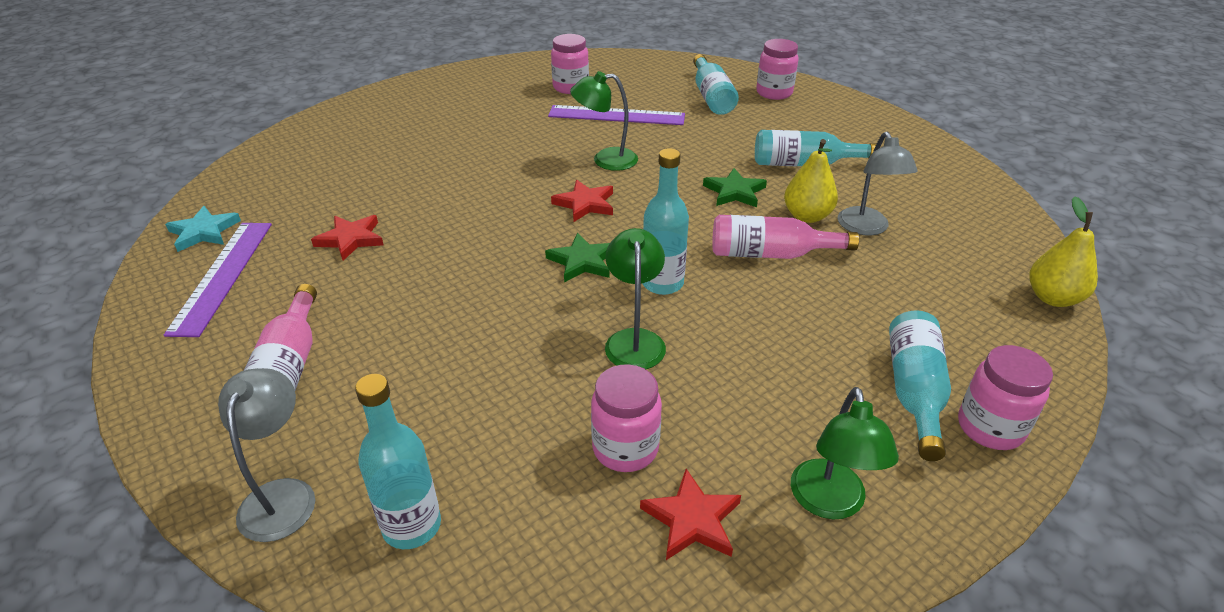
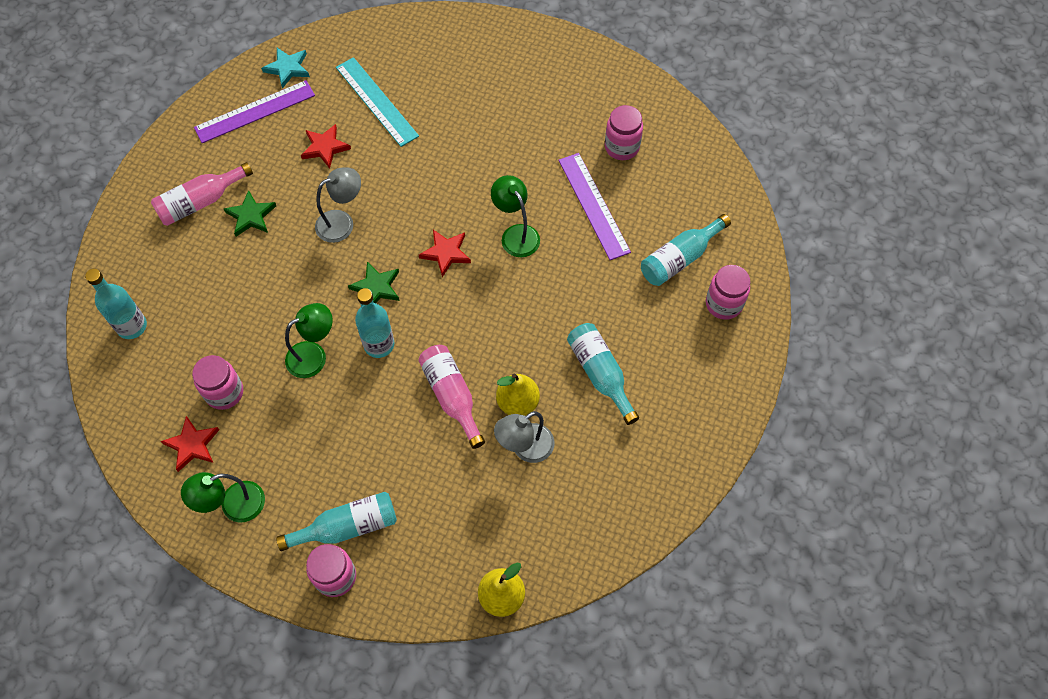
camera: 60 degrees right, 25 degrees up
(282, 495) = (123, 262): grey lamp -> grey lamp (342, 222)
(342, 188) = (376, 101): none -> turquoise ruler
(734, 192) = (523, 341): green star -> green star (251, 216)

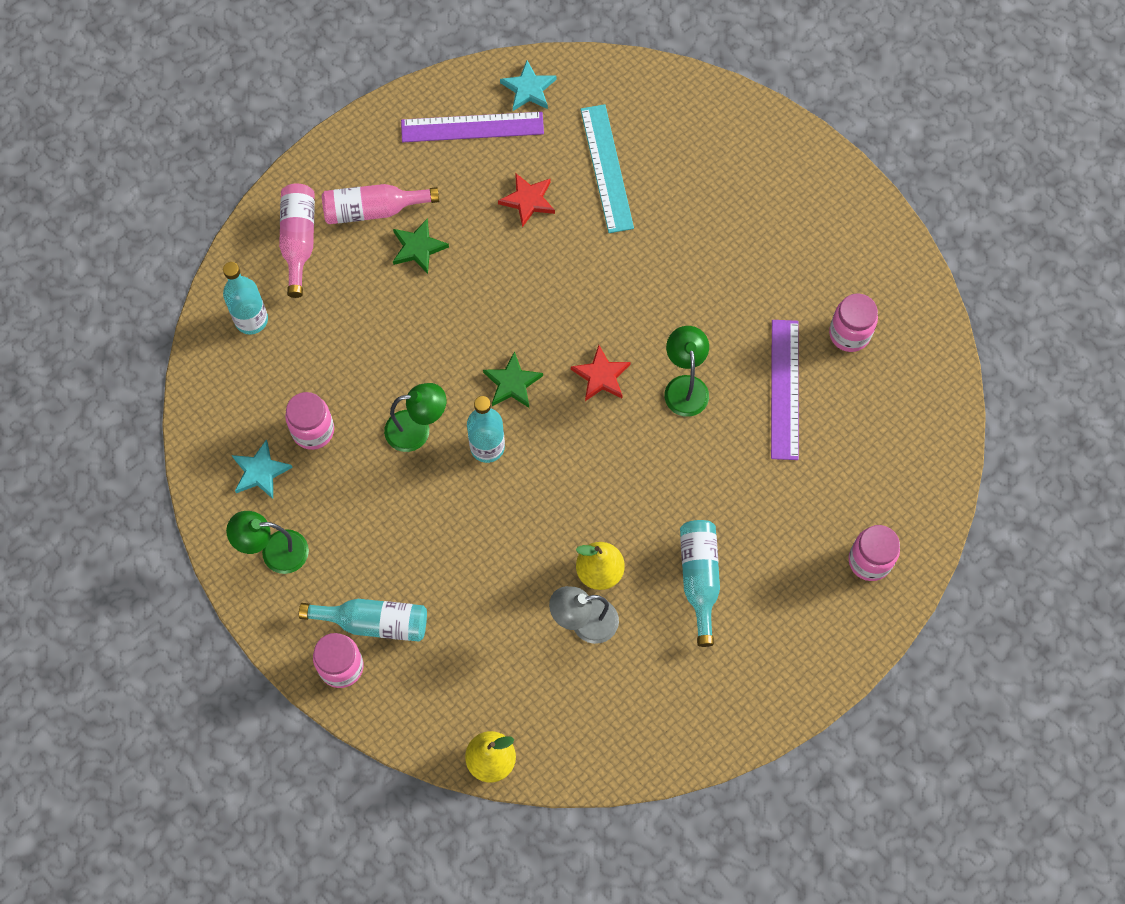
camera: 25 degrees right, 5 degrees up
(192, 445) = (260, 472): red star -> turquoise star
(342, 222) = (508, 295): grey lamp -> none
(451, 396) = (536, 534): pink bottle -> pink bottle (299, 241)
(680, 258) = (848, 489): turquoise bottle -> none

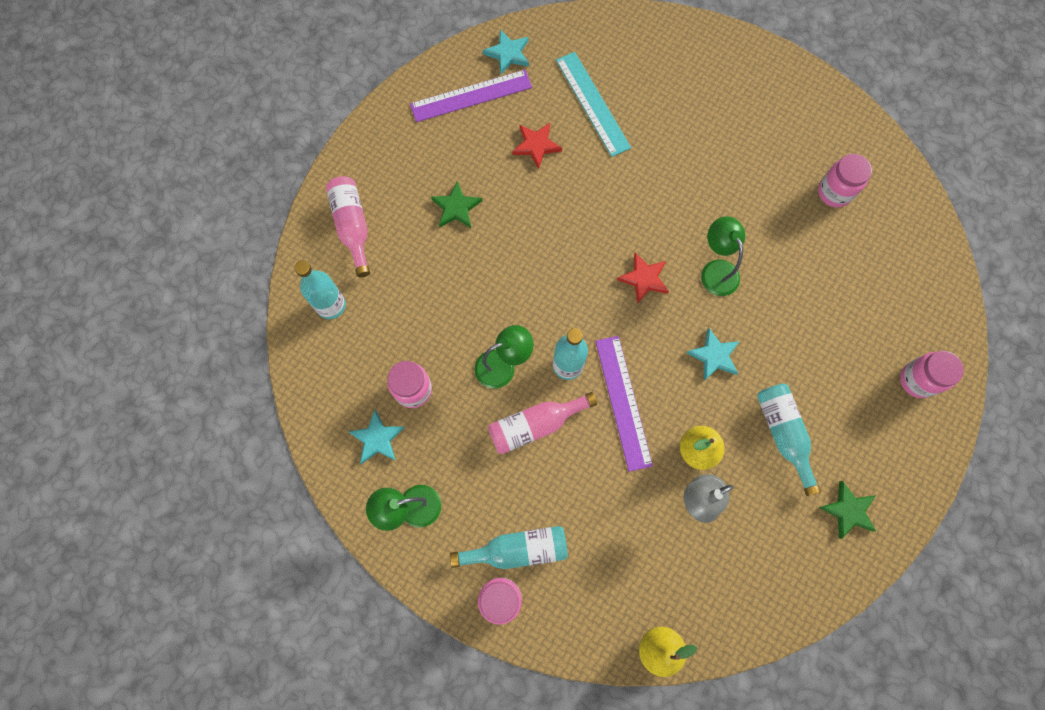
camera: 15 degrees left, 5 degrees up
(373, 210) = (409, 185): pink bottle -> pink bottle (535, 425)
(512, 383) = (571, 304): green star -> green star (848, 510)
(651, 478) = (714, 356): none -> turquoise star
(784, 389) = (798, 251): purple ruler -> purple ruler (623, 402)

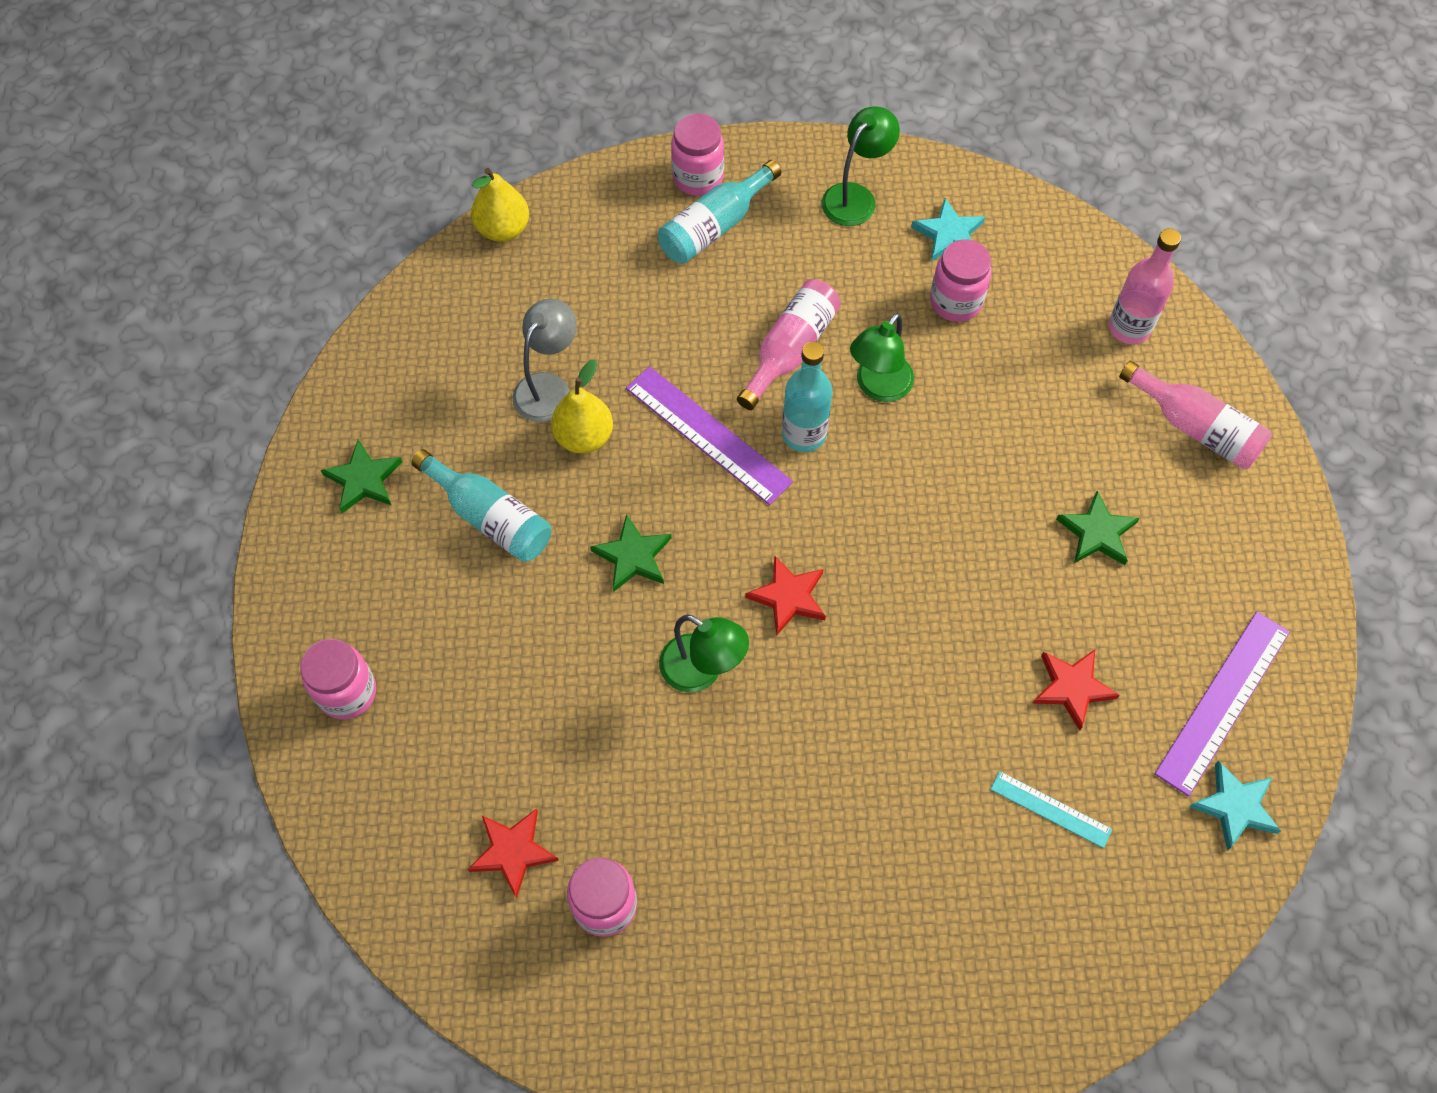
camera: 145 degrees right, 10 degrees down
(331, 305) = (1129, 328): turquoise bottle -> pink bottle
(592, 103) = (1050, 809): turquoise ruler -> turquoise ruler, size x0.56
(714, 356) = (633, 556): turquoise star -> green star
(867, 243) = (513, 851): none -> red star

